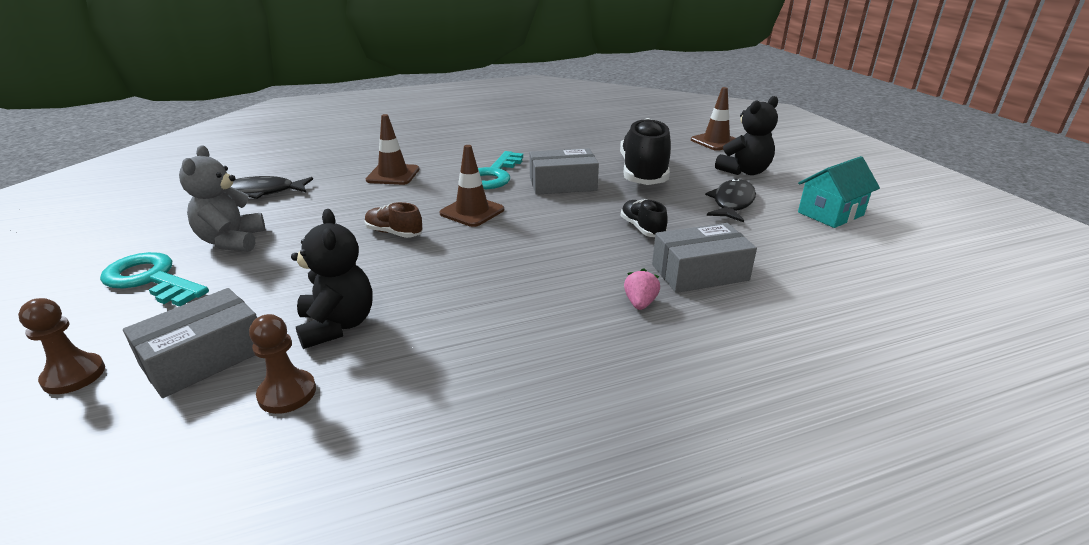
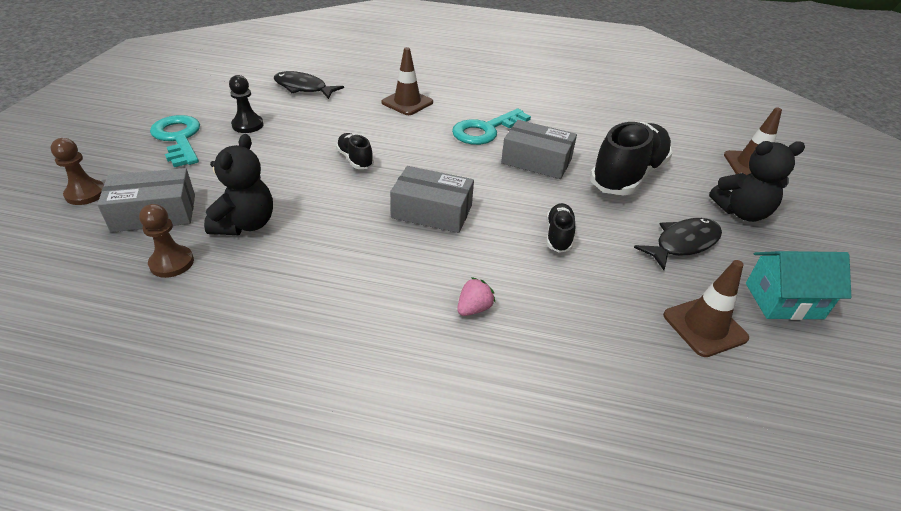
camera: 30 degrees right, 10 degrees up
(232, 241) = (248, 125): grey teddy bear -> black pawn
(394, 233) = (355, 159): brown shoe -> black shoe
(472, 212) = (431, 161): brown traffic cone -> brown traffic cone (704, 326)
(700, 272) = (561, 304): grey box -> grey box (432, 212)

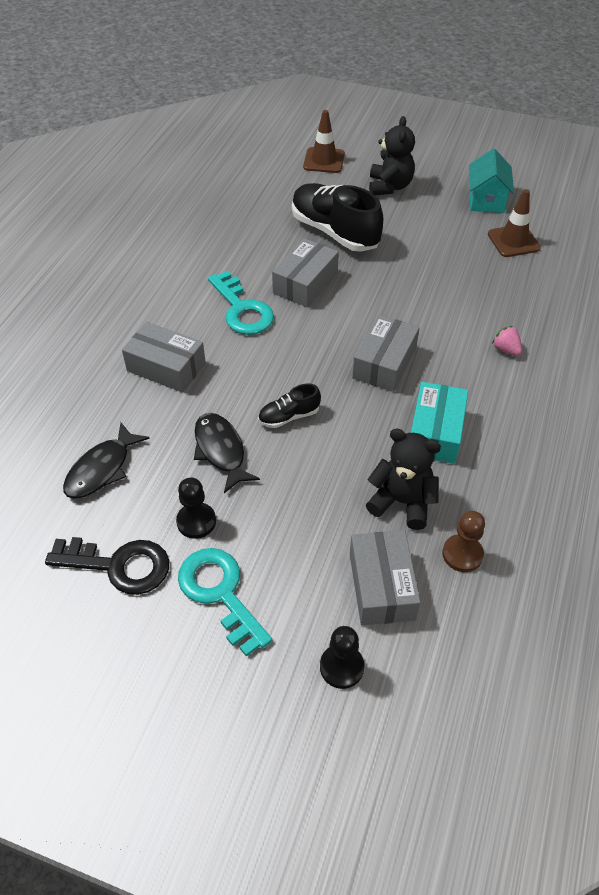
camera: 80 degrees left, 10 degrees up
(85, 194) = (341, 667): brown pawn -> black pawn
(178, 138) = (220, 593): turquoise key -> turquoise key turned 75 degrees clockwise
(217, 101) = (119, 565): none -> black key
(334, 247) = (435, 432): none -> turquoise box
(407, 102) = (166, 367): brown traffic cone -> grey box
(558, 235) = (418, 289): black shoe -> none
(683, 243) = (428, 226): black fish -> black fish (221, 450)

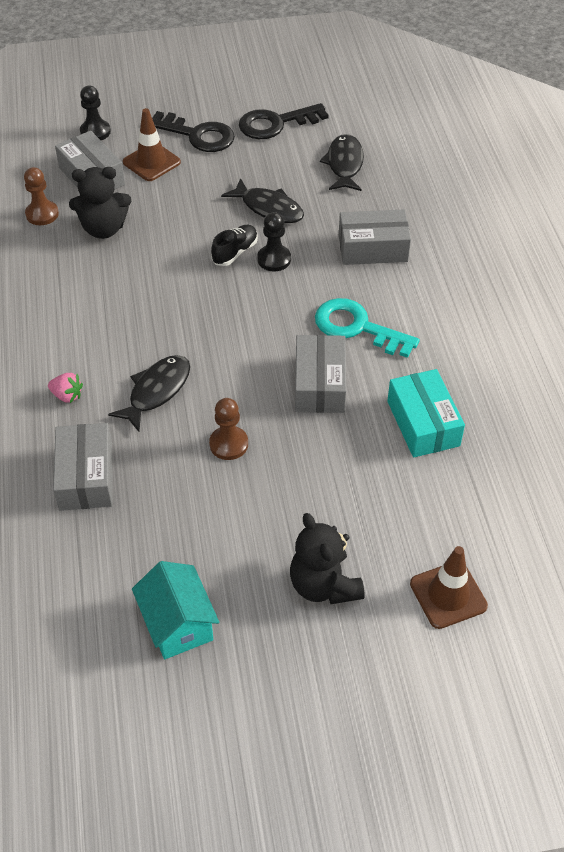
camera: 150 degrees right, 0 degrees up
(196, 521) = (247, 162): black pawn -> black pawn (274, 259)
(220, 593) = (197, 135): turquoise key -> black key
(334, 232) = (339, 469): black shoe -> none
(384, 363) = (181, 331): grey box -> grey box (86, 477)
(398, 272) = (229, 444): none -> brown pawn
(431, 325) = (157, 391): none -> black fish
(435, 432) = (102, 289): turquoise box -> turquoise box (423, 423)
(513, 241) = (111, 558): brown traffic cone -> brown traffic cone (151, 162)

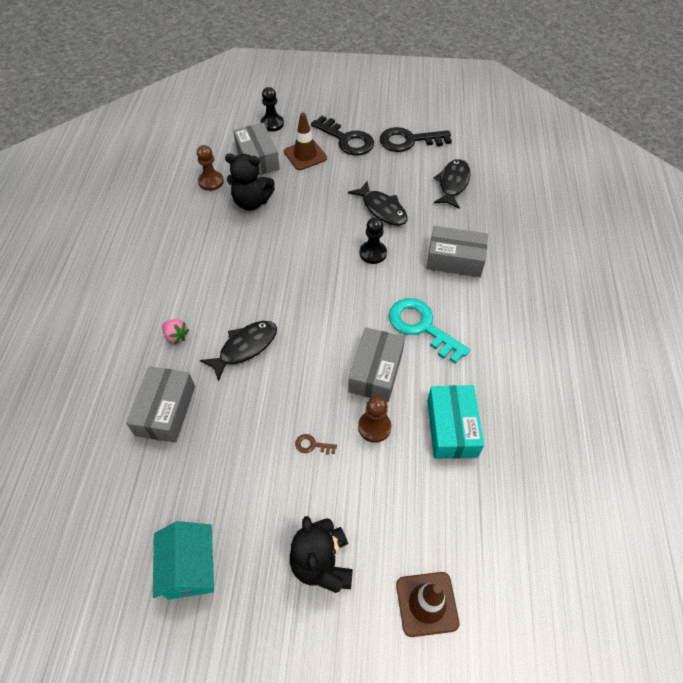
camera: 15 degrees right, 5 degrees up
(229, 444) = (286, 408): brown pawn -> brown pawn (374, 427)
(235, 252) = (344, 241): black shoe -> none
(272, 474) = (312, 445): none -> brown key

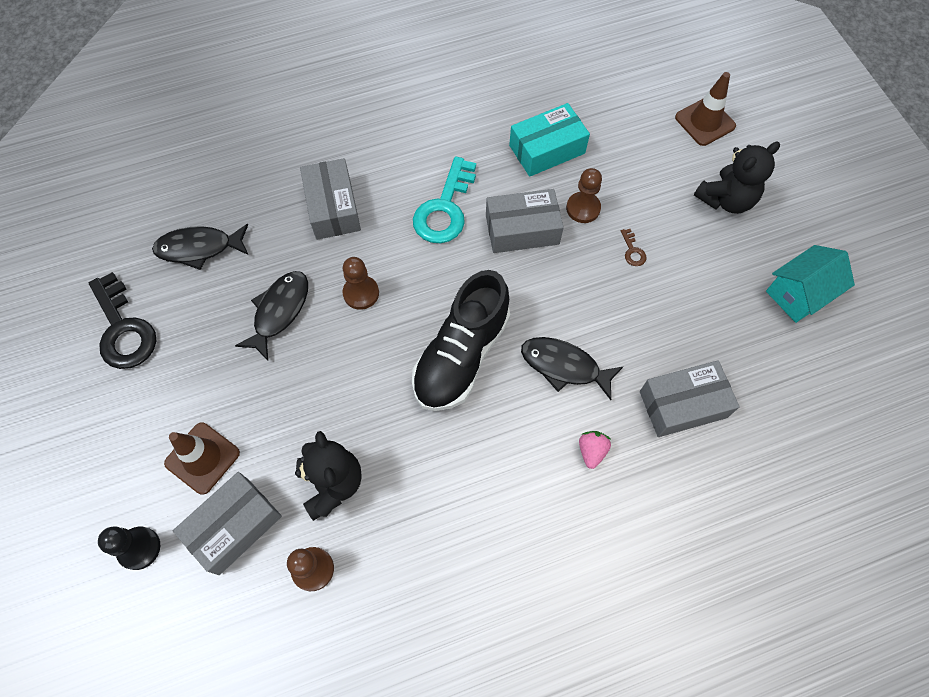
camera: 115 degrees left, 10 degrees up
(292, 291) = (461, 355): none -> black shoe
(346, 139) = (146, 414): black key -> none
(373, 253) = (361, 293): black pawn -> brown pawn

